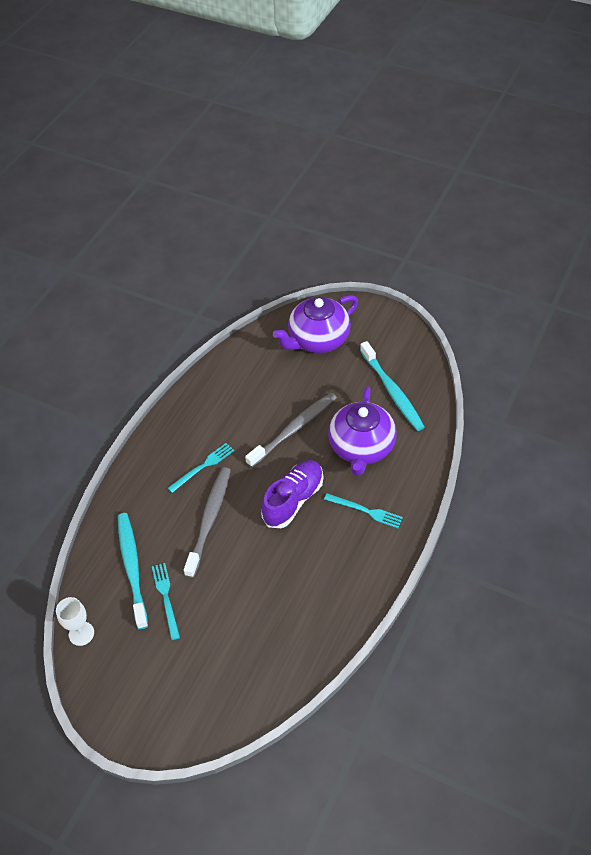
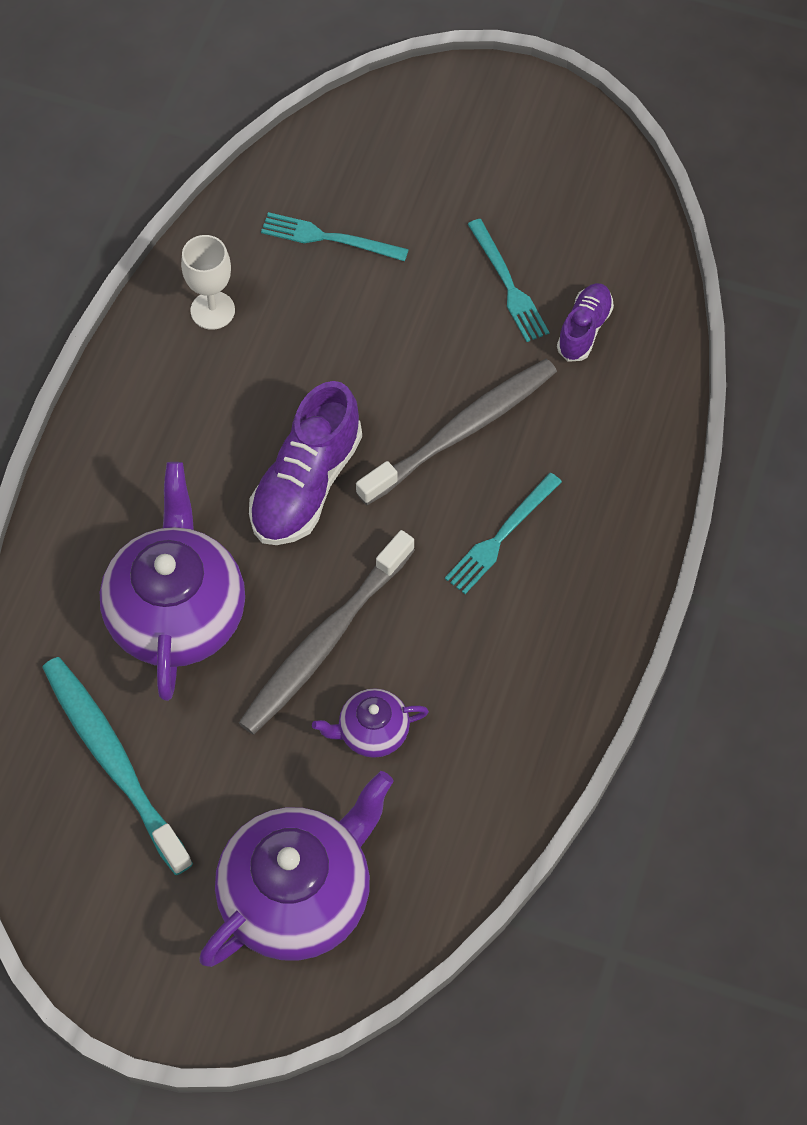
camera: 170 degrees right, 10 degrees up
(81, 633) = (636, 216): white goblet -> white goblet (212, 310)
(132, 567) = (584, 329): turquoise toothbrush -> purple shoe
(209, 519) = (463, 430): grey toothbrush -> grey toothbrush turned 135 degrees counterclockwise
(278, 392) = (372, 732): none -> purple teapot
(365, 511) = (162, 476): turquoise fork -> turquoise fork (329, 238)

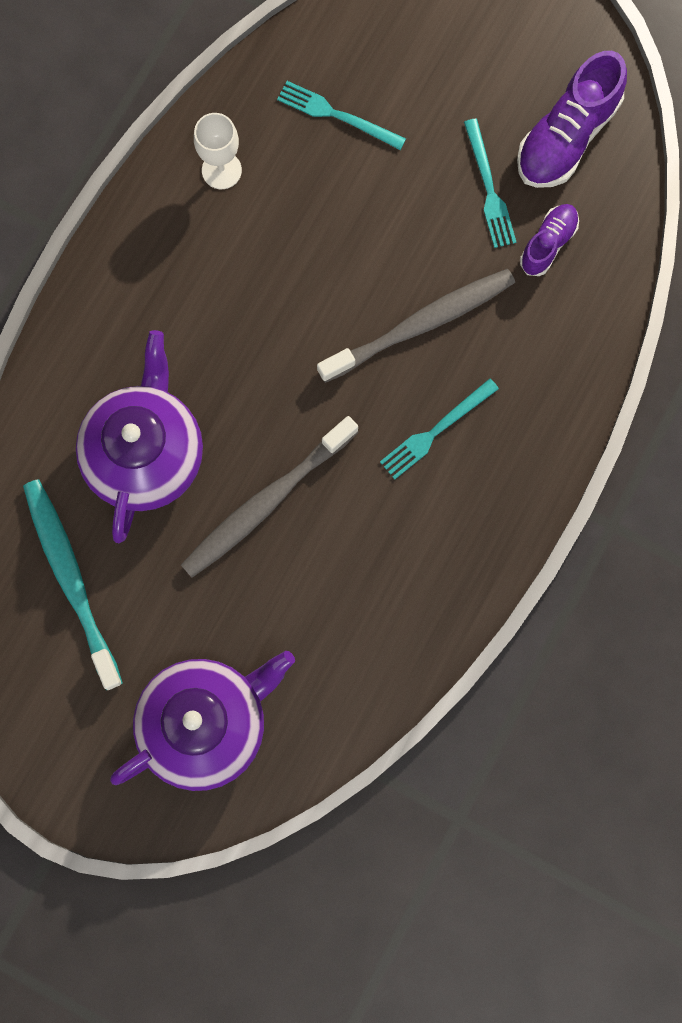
camera: 10 degrees right, 15 degrees up
(306, 484) = (275, 353): purple shoe -> purple shoe (567, 136)
(372, 732) = (292, 591): purple teapot -> none

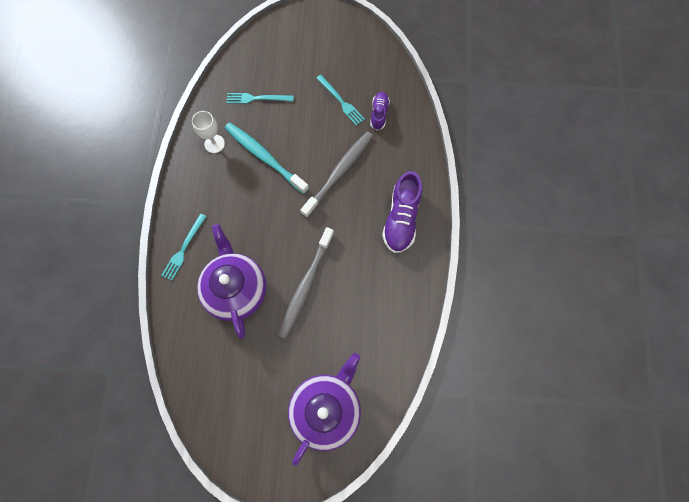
camera: 25 degrees left, 5 degrees down
(71, 578) = (225, 367): turquoise toothbrush -> turquoise toothbrush (264, 157)
(436, 431) = (369, 217): turquoise fork -> turquoise fork (184, 249)
(567, 136) = (364, 66): purple shoe -> purple shoe (401, 219)

